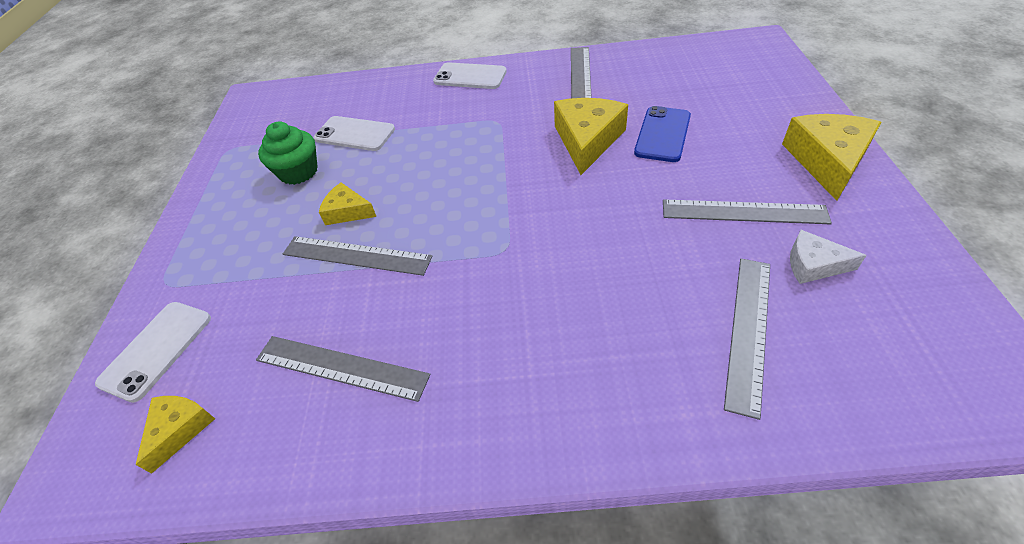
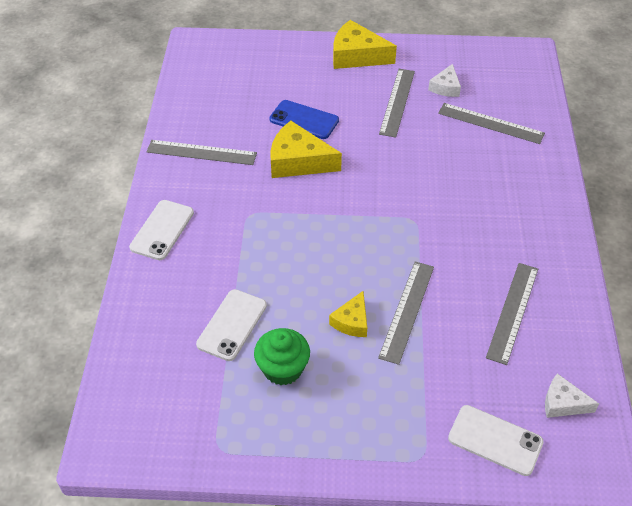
camera: 90 degrees left, 0 degrees up
(179, 429) = (562, 403): yellow cheese -> white cheese

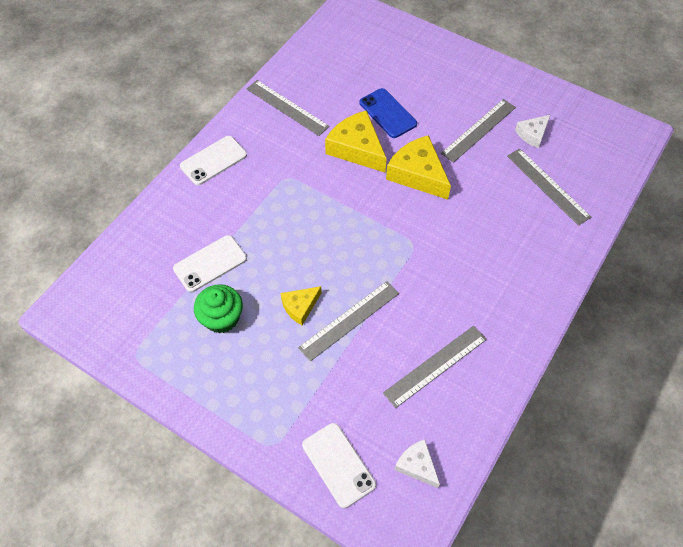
camera: 30 degrees right, 10 degrees up
(356, 55) = (475, 72): yellow cheese -> yellow cheese (418, 174)

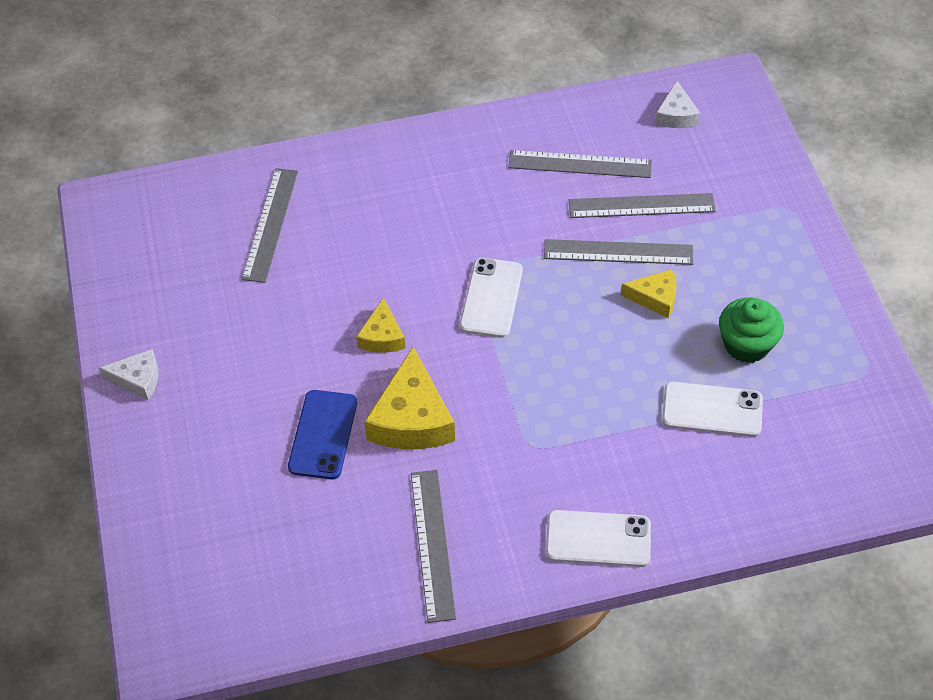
camera: 135 degrees left, 5 degrees down
(338, 464) = (742, 158): white phone -> white phone (491, 298)
(418, 174) = (382, 336): yellow cheese -> yellow cheese, size x0.57
(478, 130) = (252, 333): grey ruler -> grey ruler (641, 206)
(532, 134) = (205, 283): white cheese -> white cheese (138, 379)

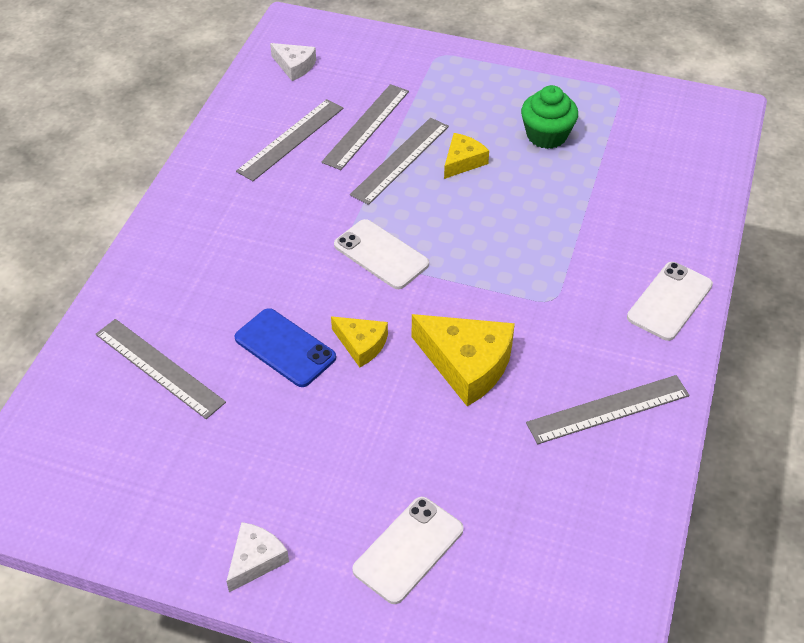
camera: 60 degrees left, 5 degrees down
(323, 435) = (437, 435): blue phone -> blue phone (285, 348)
(432, 544) = (608, 409): grey ruler -> grey ruler turned 45 degrees counterclockwise
(712, 410) = (592, 181): white phone -> white phone (408, 550)

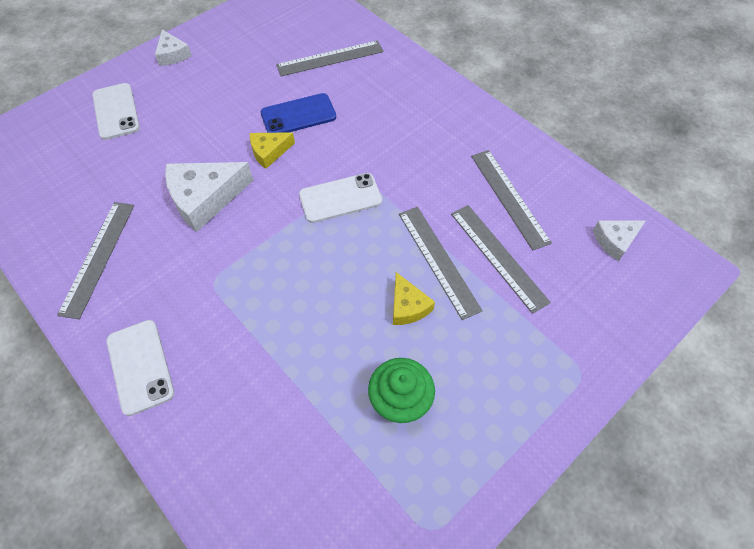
camera: 120 degrees right, 10 degrees up
(467, 364) = (205, 198): yellow cheese -> white cheese

